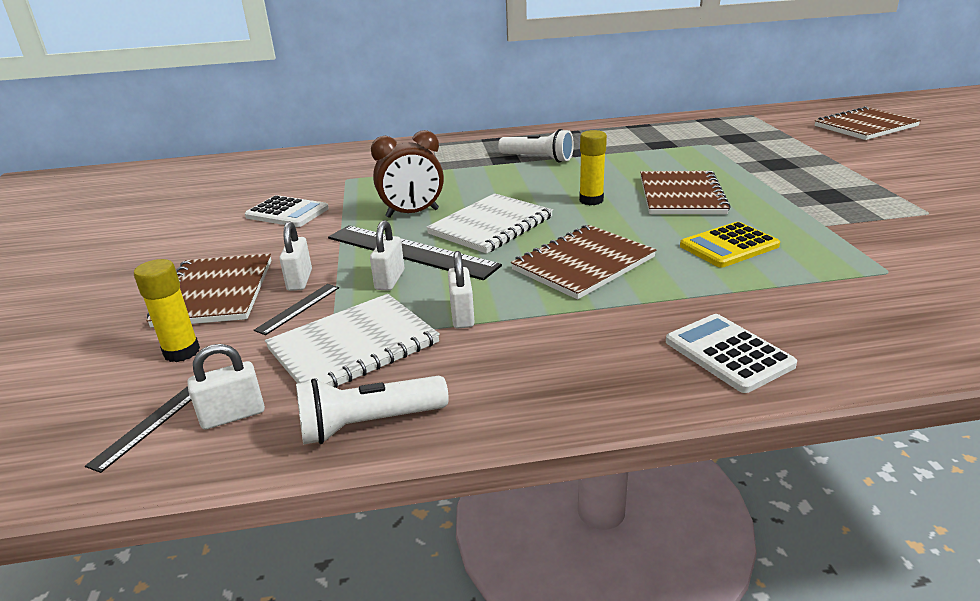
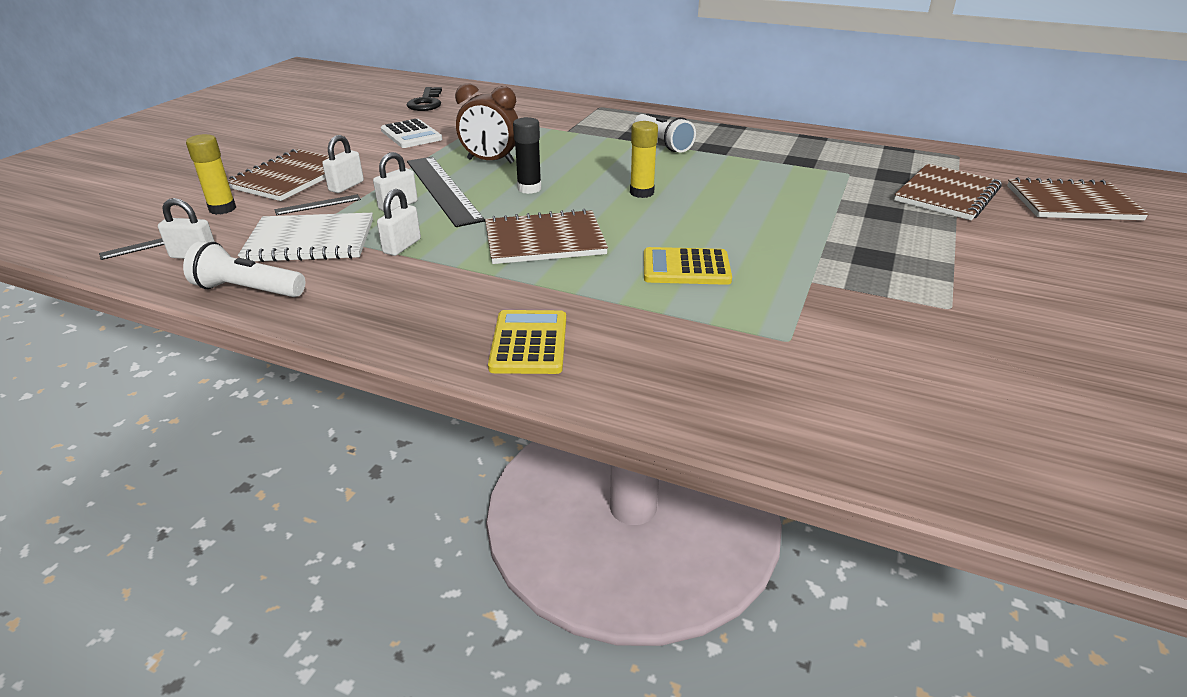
camera: 30 degrees right, 5 degrees up
(251, 180) = (426, 102): none -> black key
(491, 226) = (529, 188): white notebook -> black glue stick
(681, 195) = (728, 213): brown notebook -> brown notebook (947, 194)
(728, 353) = (529, 343): white calculator -> yellow calculator

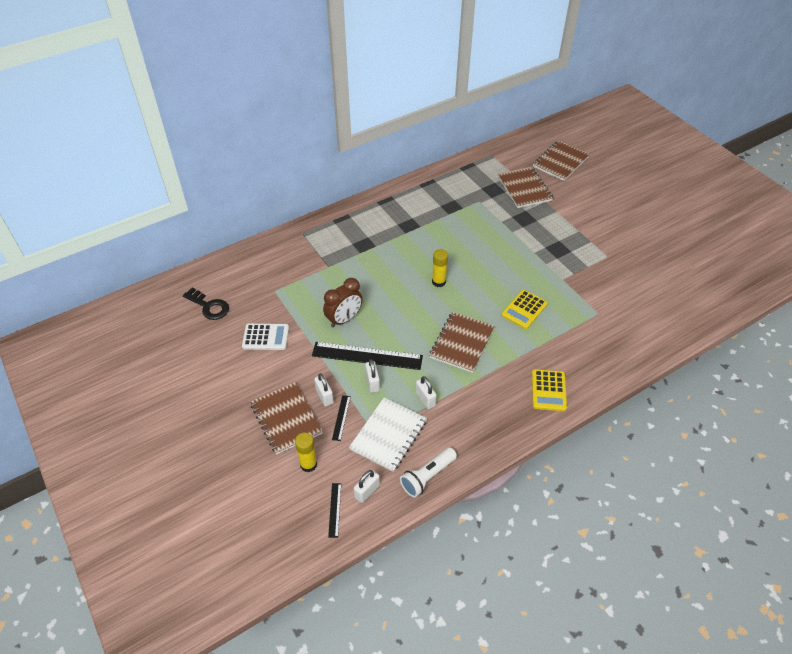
camera: 55 degrees left, 15 degrees up
(529, 188) = (397, 321): black glue stick -> none
(529, 343) = (548, 390): yellow calculator -> yellow calculator turned 120 degrees counterclockwise
(662, 143) = (384, 240): white flashlight -> none

